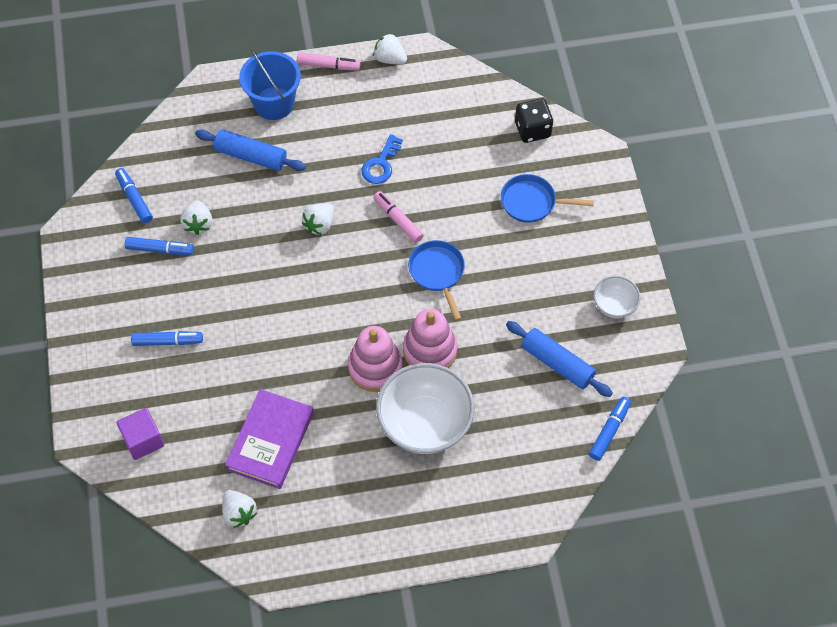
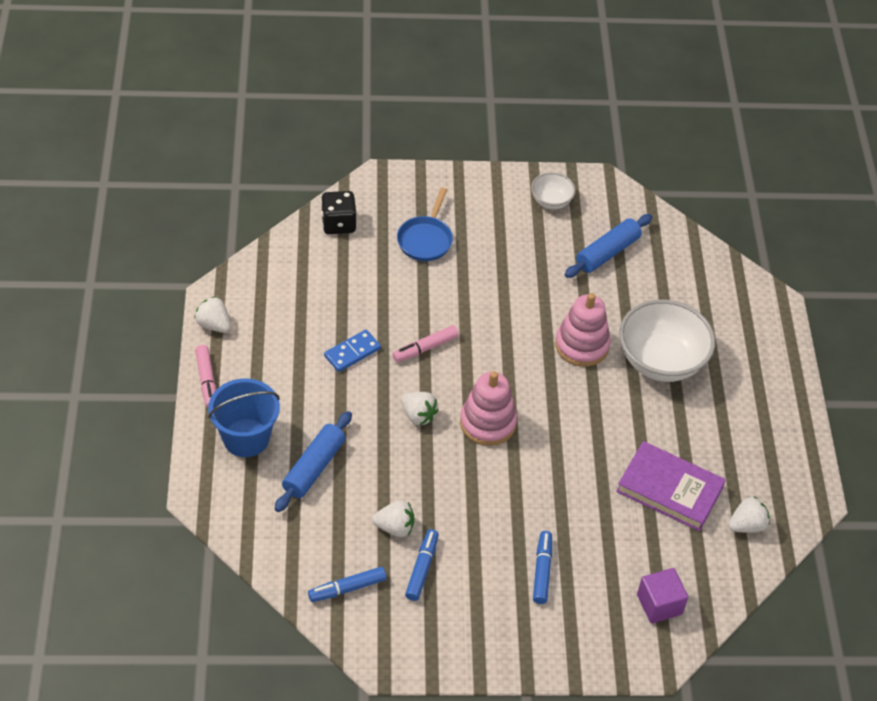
camera: 85 degrees left, 10 degrees down
(328, 65) = (207, 380): pink marker -> pink marker turned 150 degrees clockwise
(375, 367) = (595, 391): pink stacking toy -> pink stacking toy (488, 423)
(381, 164) = (352, 352): blue key -> blue domino
(390, 59) = (214, 325): white strawberry -> white strawberry turned 90 degrees clockwise
(437, 273) = (494, 325): blue pan -> none
(609, 431) = (680, 230): blue marker -> none

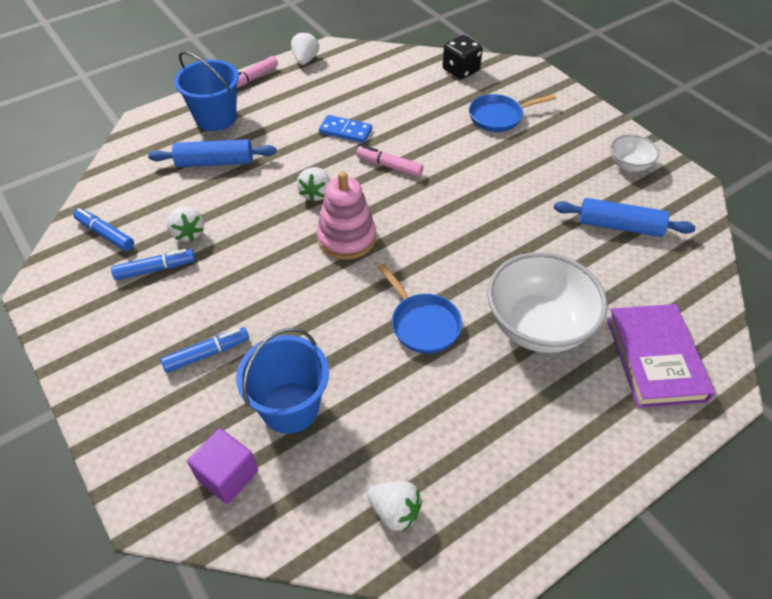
camera: 60 degrees right, 0 degrees up
(582, 345) = (494, 259): pink stacking toy -> none
(610, 425) = (422, 324): none -> blue pan
(628, 542) = (290, 407): none -> blue bucket
(669, 489) = (385, 411): purple book -> purple book (655, 358)

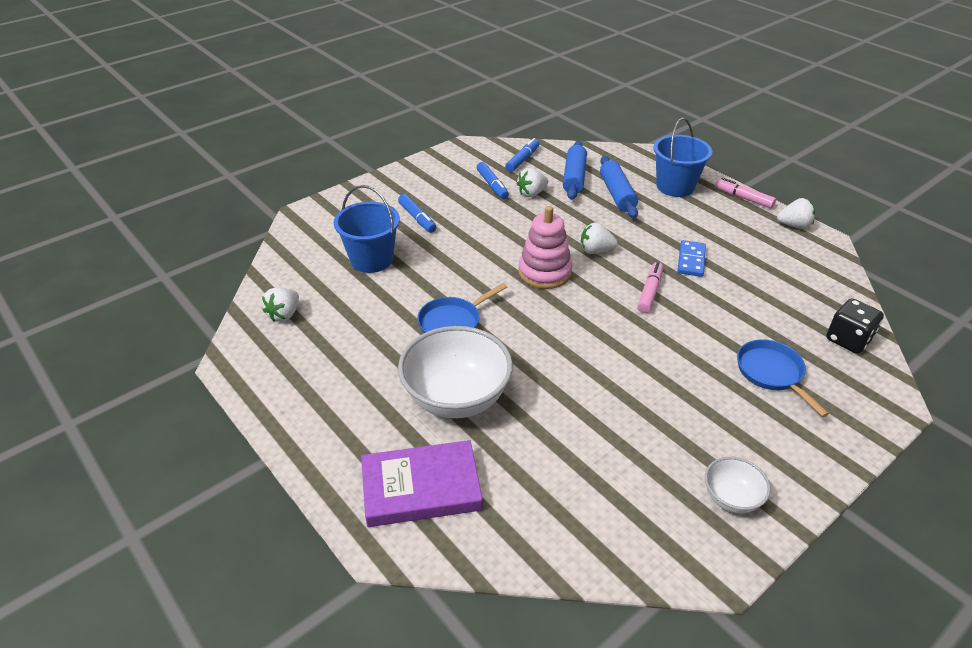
camera: 85 degrees right, 10 degrees down
(227, 475) = (321, 239): purple cube -> none
(619, 226) = (612, 476): blue rolling pin -> blue rolling pin (574, 177)

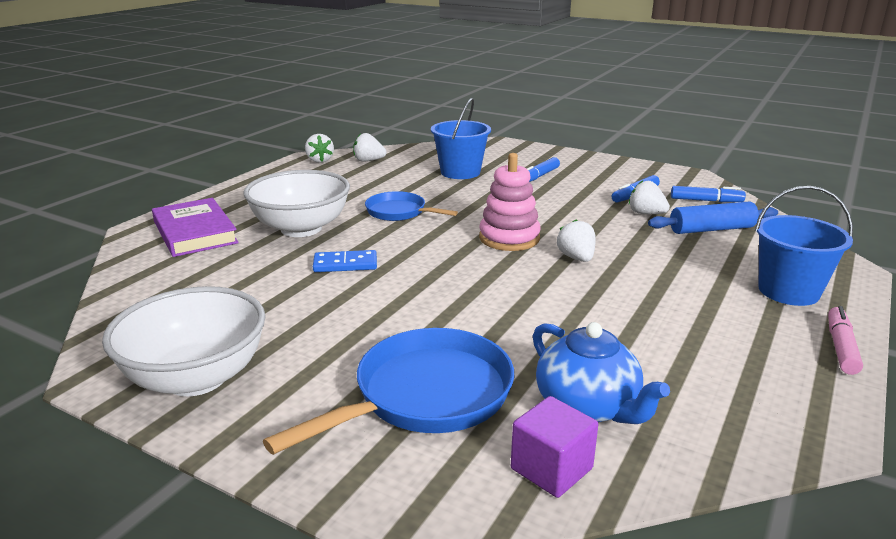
camera: 70 degrees right, 15 degrees down
(617, 194) = (711, 256): blue rolling pin -> none
(649, 292) = (527, 297): pink marker -> none
(691, 260) = (622, 318): blue domino -> blue domino (345, 264)
(731, 498) = (196, 378): white bowl -> white bowl, size x1.99
(772, 373) = (425, 396): blue pan -> blue pan, size x1.64
(790, 307) = (588, 406): none -> blue teapot
(794, 225) = (827, 401): white strawberry -> white strawberry (320, 160)
(848, 340) = (551, 468): black dice -> purple cube

